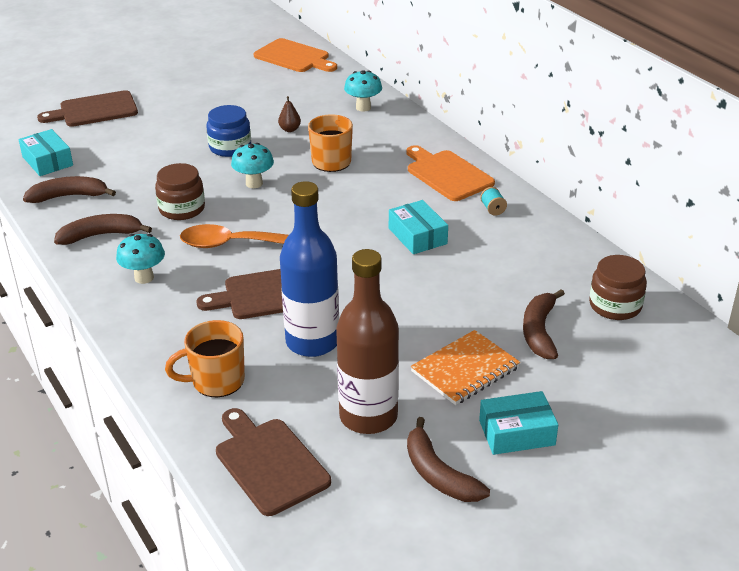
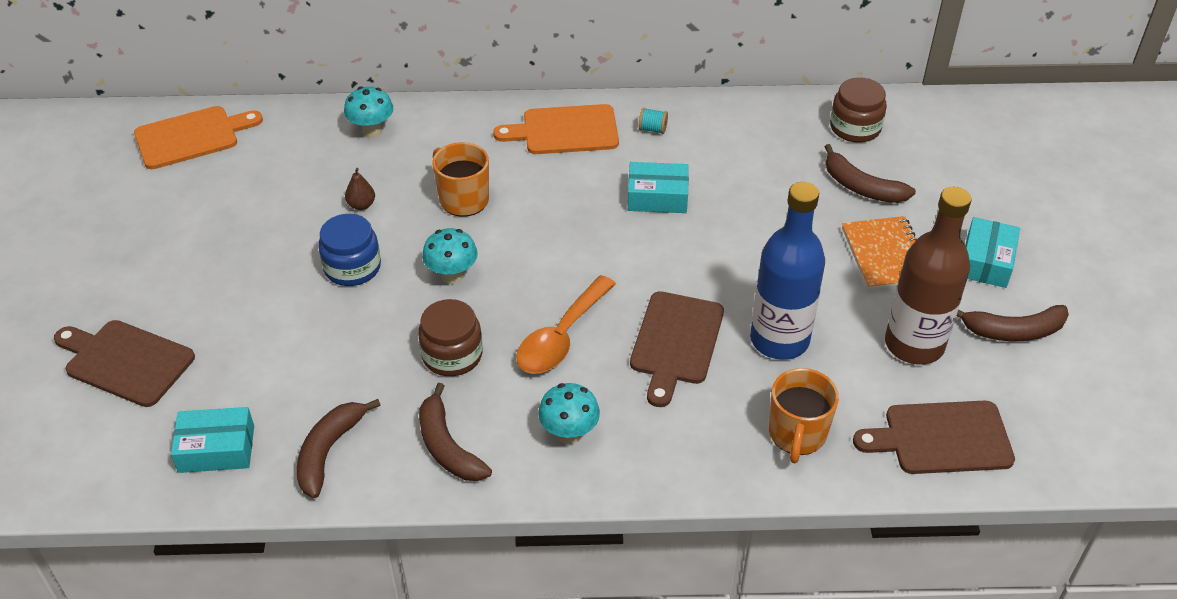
camera: 60 degrees left, 10 degrees up
(94, 110) = (125, 361): brown cutting board -> brown cutting board turned 105 degrees clockwise
(100, 235) = (447, 447): brown banana -> brown banana turned 45 degrees counterclockwise

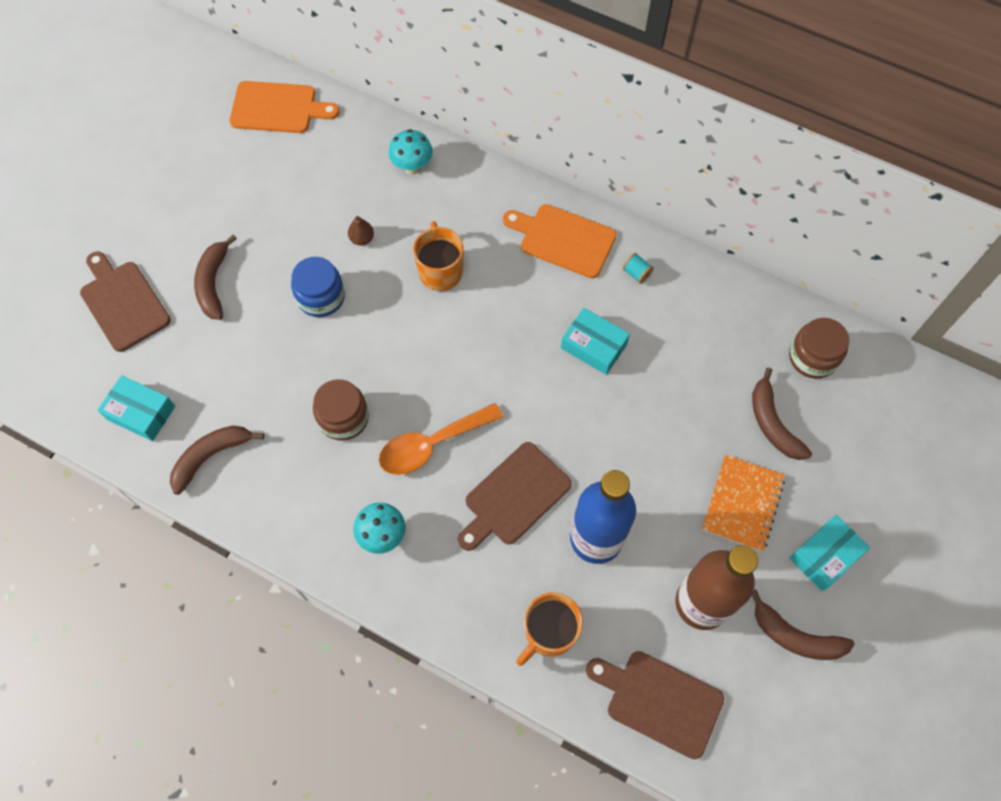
camera: 30 degrees right, 20 degrees up
(447, 447) = (292, 498): brown banana -> brown banana (213, 283)
(452, 276) = (387, 343): turquoise mushroom -> none

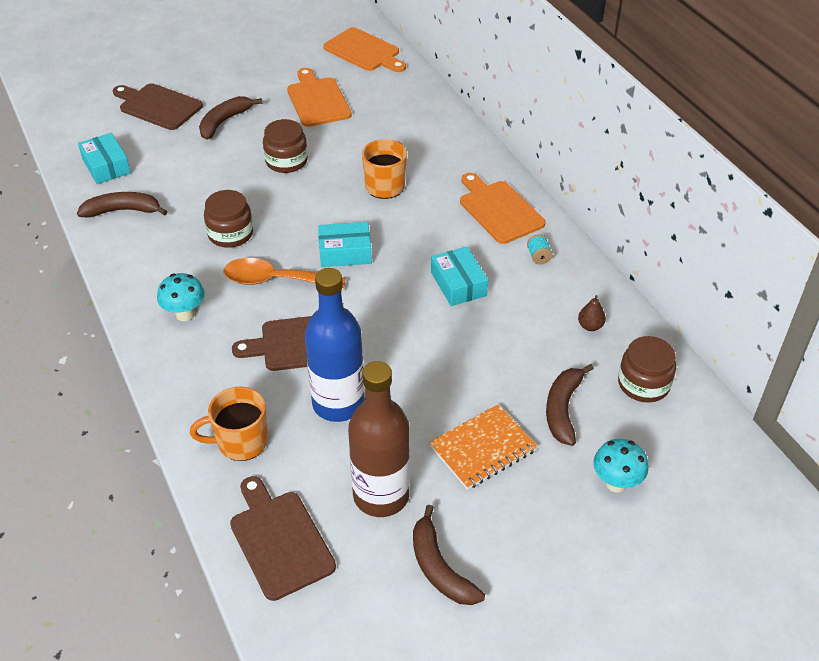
camera: 35 degrees right, 20 degrees down
(123, 302) = (158, 106): brown cutting board -> brown cutting board turned 60 degrees counterclockwise
(285, 200) = (317, 100): none -> orange cutting board
(321, 297) = (286, 161): blue jar -> brown jar
(362, 239) = (348, 143): brown pear -> brown pear (590, 326)
(412, 167) = (425, 120): turquoise mushroom -> turquoise mushroom (616, 483)
(825, 556) = (522, 527): turquoise box -> turquoise box (345, 252)

